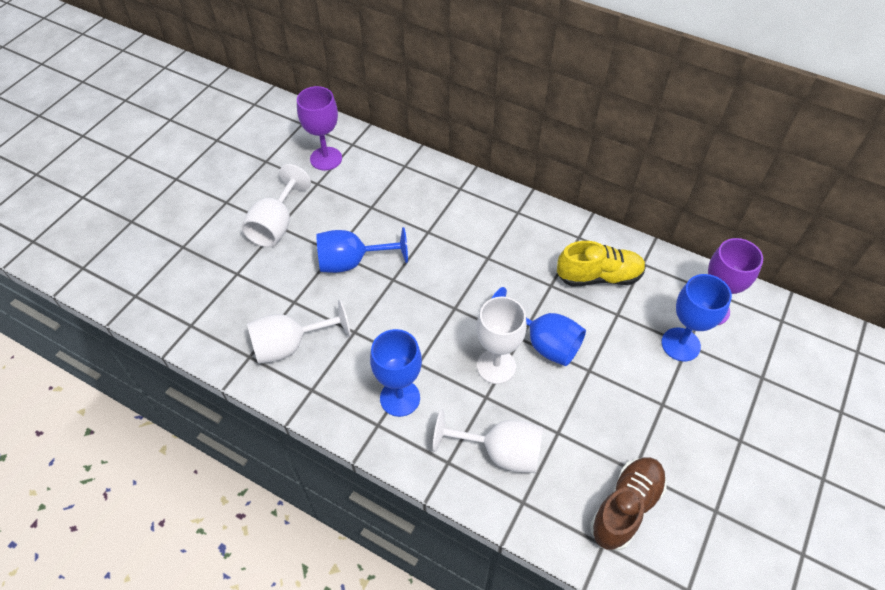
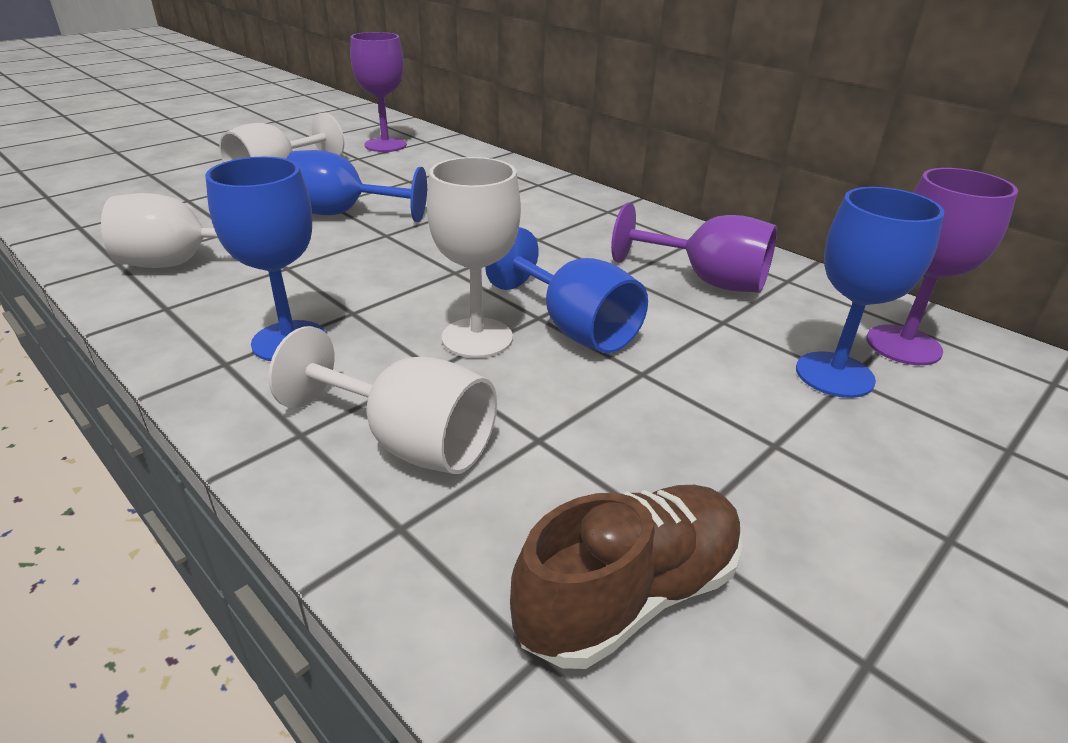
camera: 15 degrees right, 20 degrees down
(598, 276) = (706, 280): yellow shoe -> purple goblet

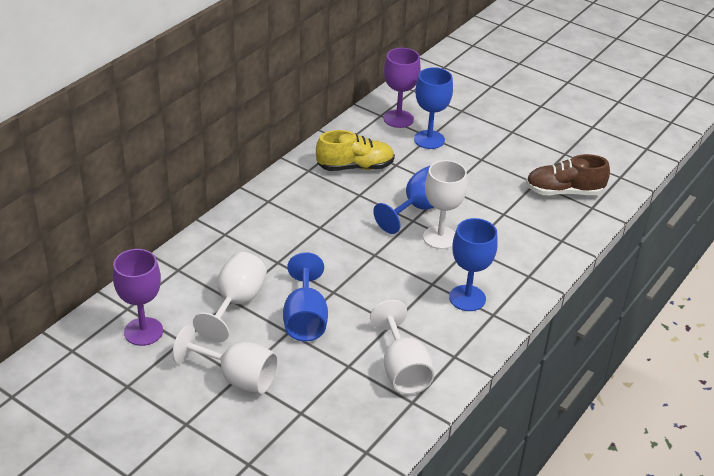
camera: 100 degrees left, 5 degrees up
(408, 441) = (520, 246): white goblet -> white goblet (236, 303)
(629, 595) = (564, 192): brown shoe -> brown shoe turned 45 degrees counterclockwise
(706, 280) = (355, 167): purple goblet -> yellow shoe

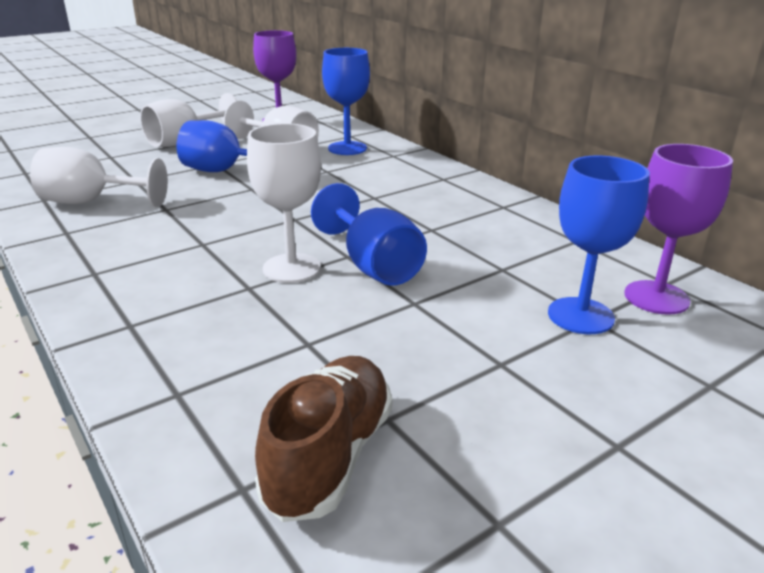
camera: 110 degrees right, 10 degrees down
(355, 167) = (503, 236): yellow shoe -> none
(467, 298) = (147, 261): blue goblet -> blue goblet (347, 148)

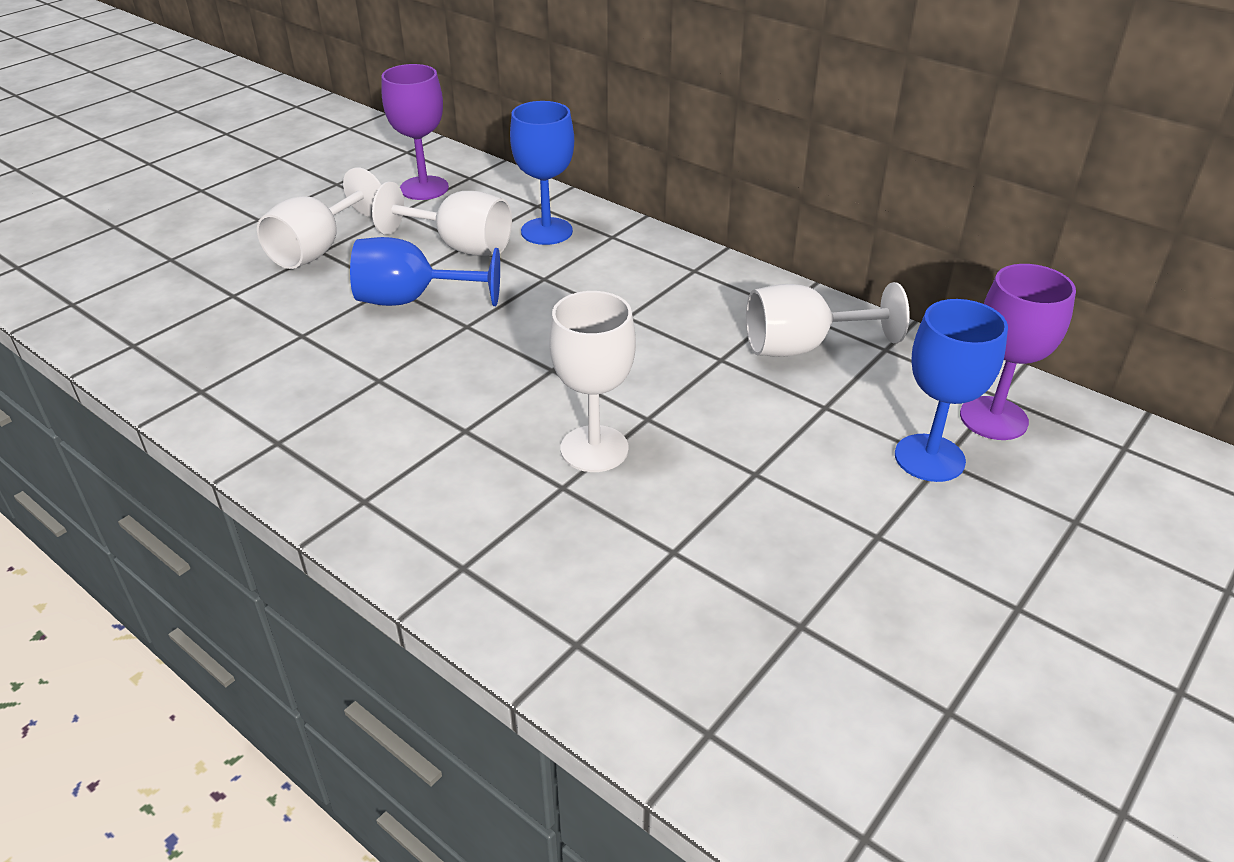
camera: 15 degrees left, 10 degrees up
(91, 202) = (271, 384): white goblet -> white goblet (803, 347)
(329, 456) = (769, 680): brown shoe -> none
(373, 265) = (684, 428): blue goblet -> none

